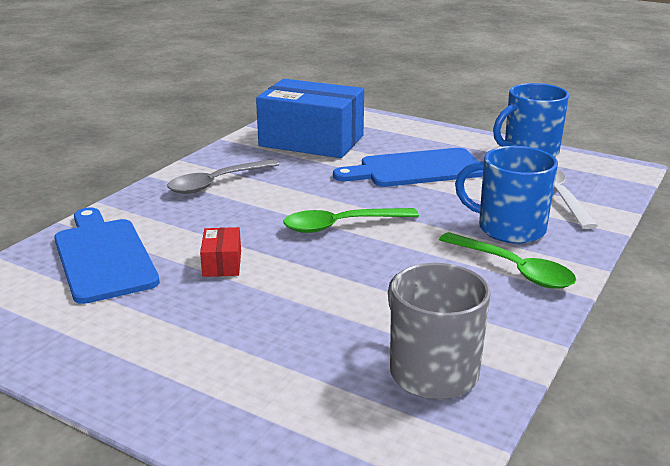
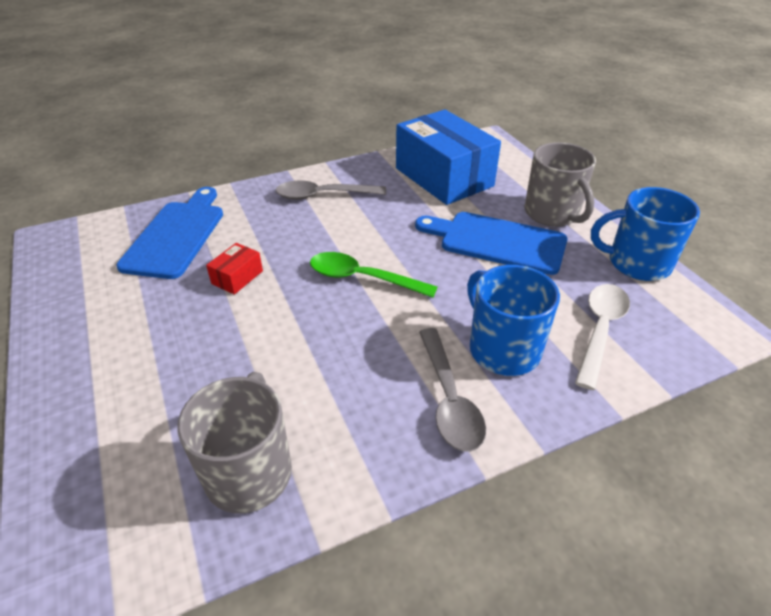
camera: 35 degrees right, 15 degrees up
(432, 140) = (552, 214): none -> grey mug
(513, 269) = (449, 399): green spoon -> grey spoon

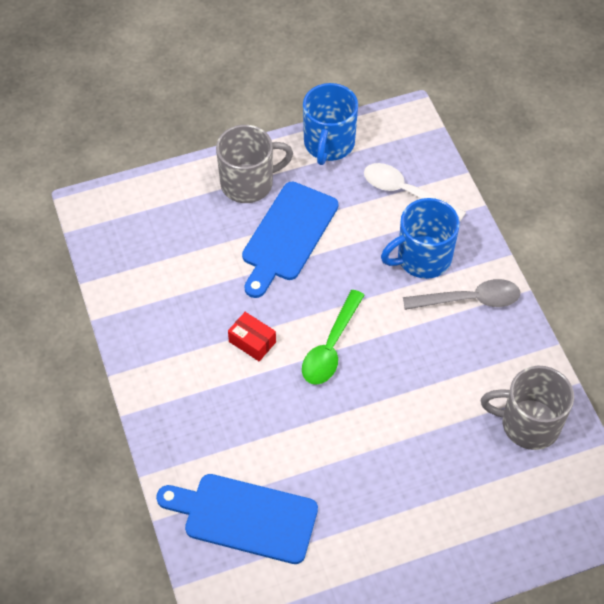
camera: 85 degrees left, 15 degrees up
(237, 277) = (320, 451): red box -> red box (252, 342)
(323, 195) = (185, 377): grey spoon -> none
(444, 177) = (166, 261): blue box -> none

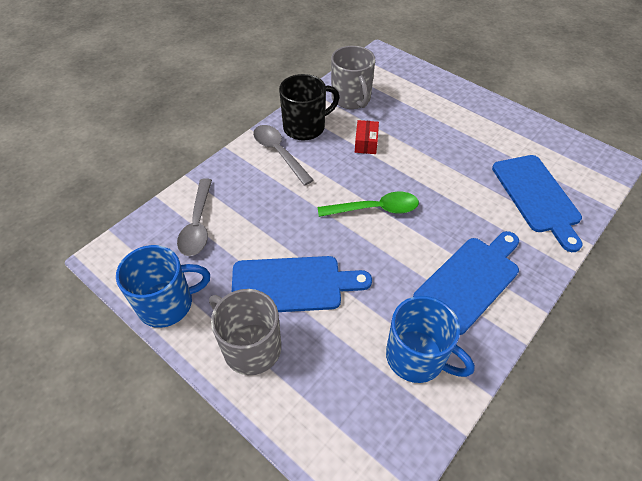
camera: 120 degrees left, 5 degrees down
(195, 375) = (469, 280): none -> blue cutting board
(252, 342) = (410, 258): red box -> red box (366, 143)
(406, 192) = (198, 224): white spoon -> grey spoon
(422, 258) = (259, 190): blue mug -> blue mug (416, 357)
(500, 346) = (305, 127): none -> black mug

